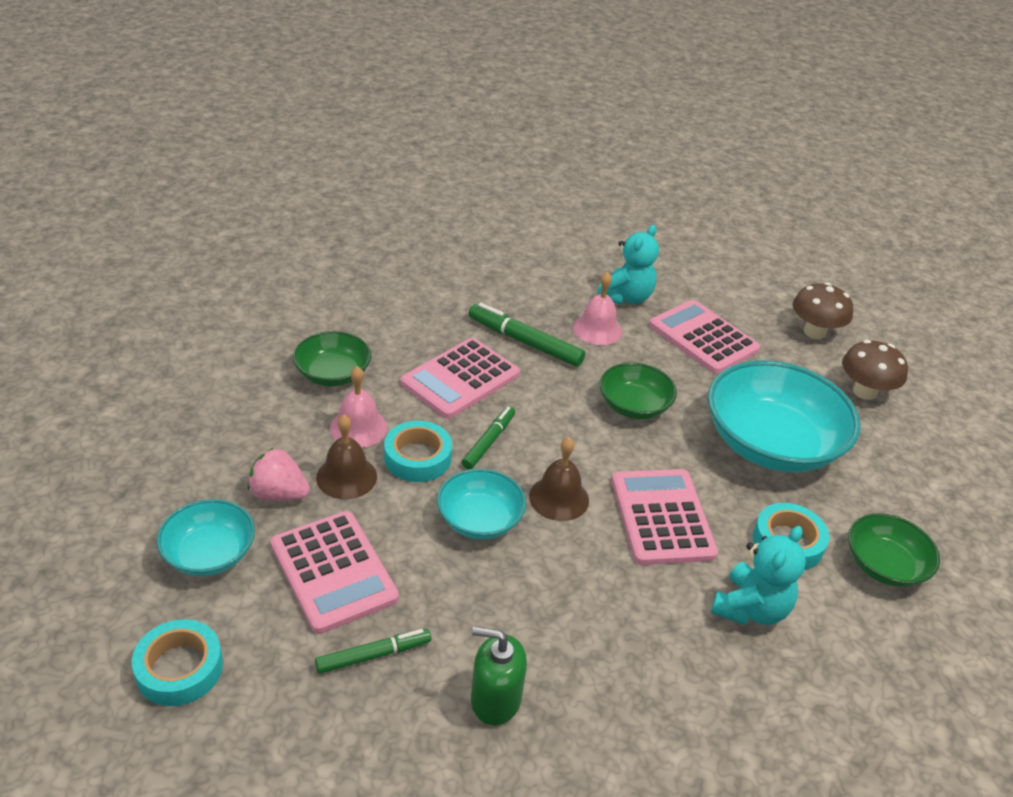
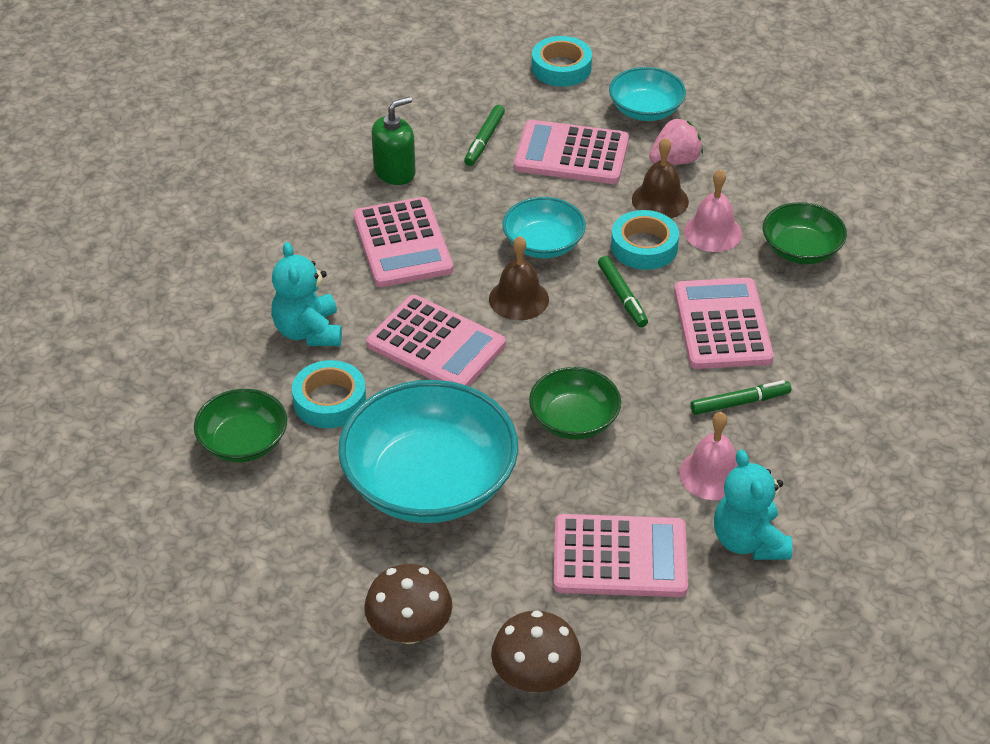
camera: 135 degrees right, 5 degrees up
(525, 342) = (740, 403): green marker -> green marker, size x0.64
(584, 618) = (402, 243): none -> pink calculator

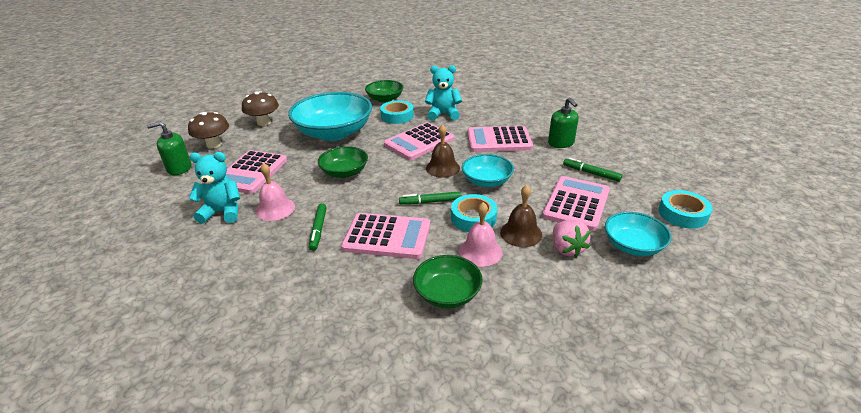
camera: 105 degrees right, 10 degrees down
(646, 688) = (179, 168): none -> green soap dispenser

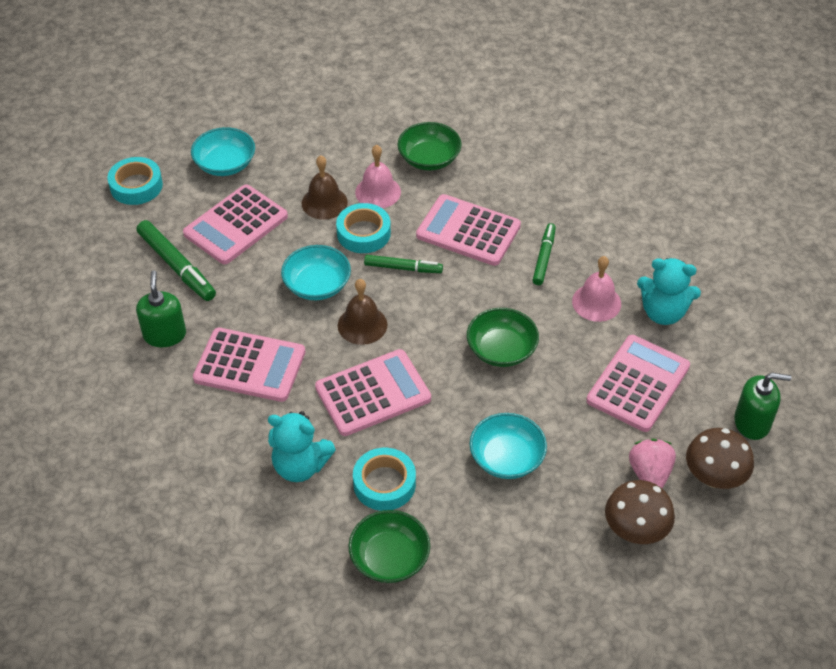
camera: 165 degrees left, 15 degrees up
(334, 133) = (506, 458): turquoise bowl -> turquoise bowl, size x0.53
(566, 249) = (291, 175): pink strawberry -> pink strawberry (649, 474)
(591, 173) = (177, 266): green marker -> green marker, size x1.55

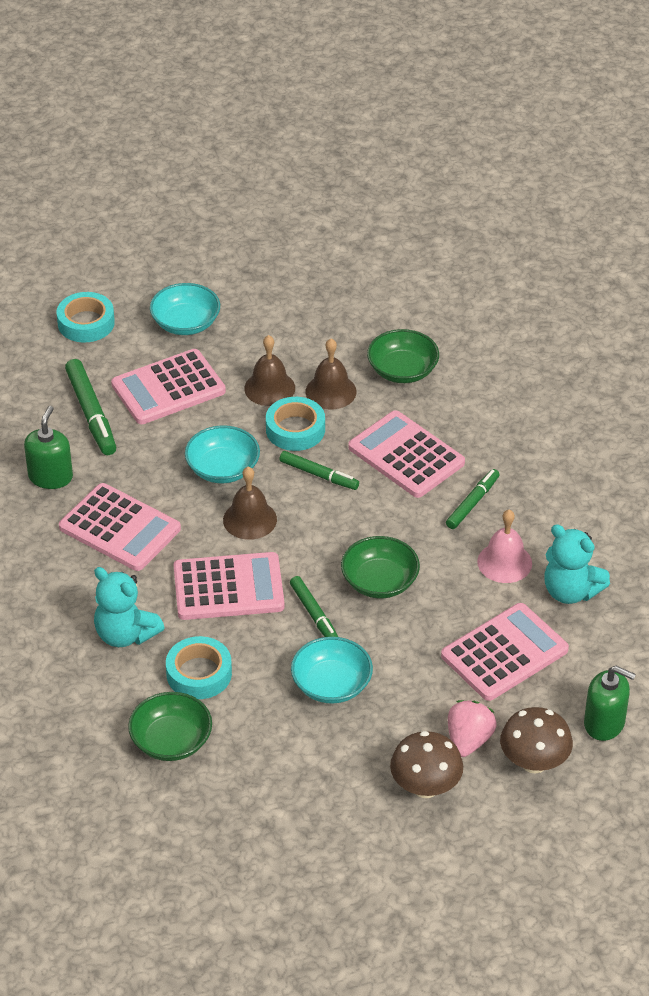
camera: 20 degrees right, 5 degrees down
(378, 192) = (331, 391): pink bell -> brown bell
(460, 396) = (314, 615): none -> green marker

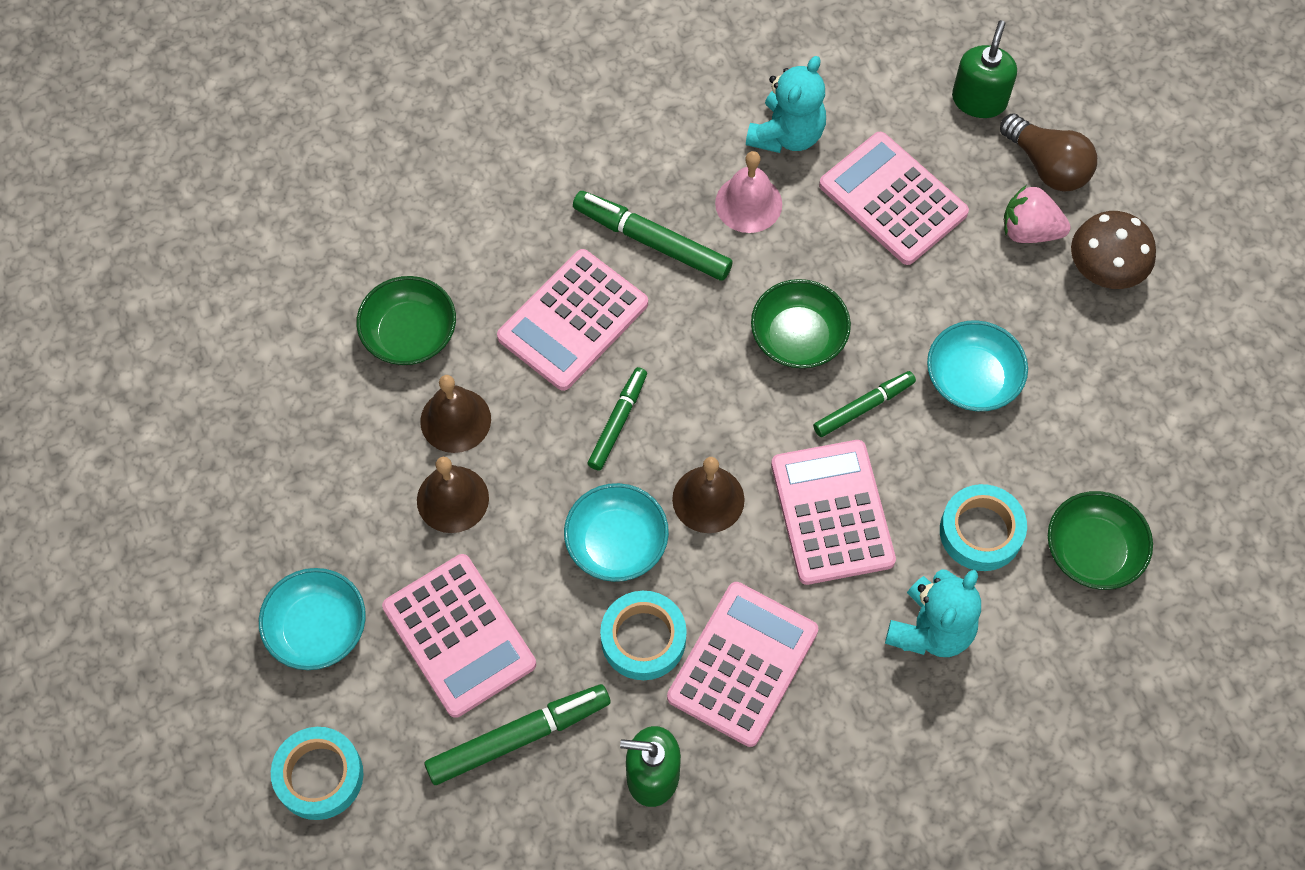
camera: 95 degrees left, 20 degrees up
(295, 429) = (533, 458): turquoise tape -> turquoise tape (643, 639)
(472, 503) = (652, 241): green marker -> green marker, size x1.55
(534, 762) = (1047, 166): brown mushroom -> brown light bulb

